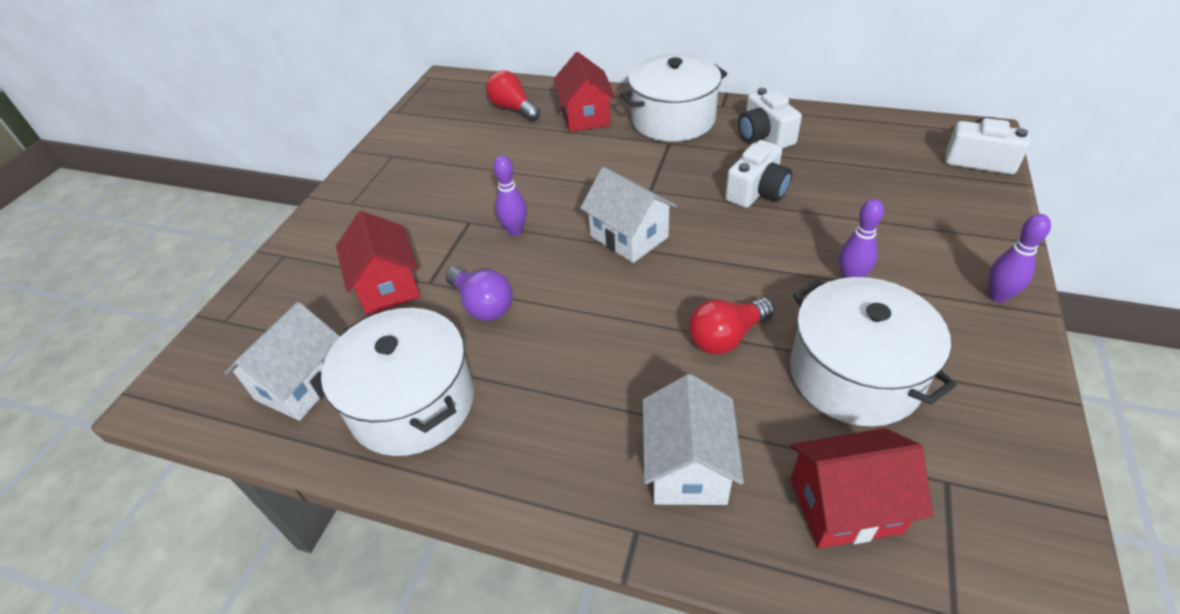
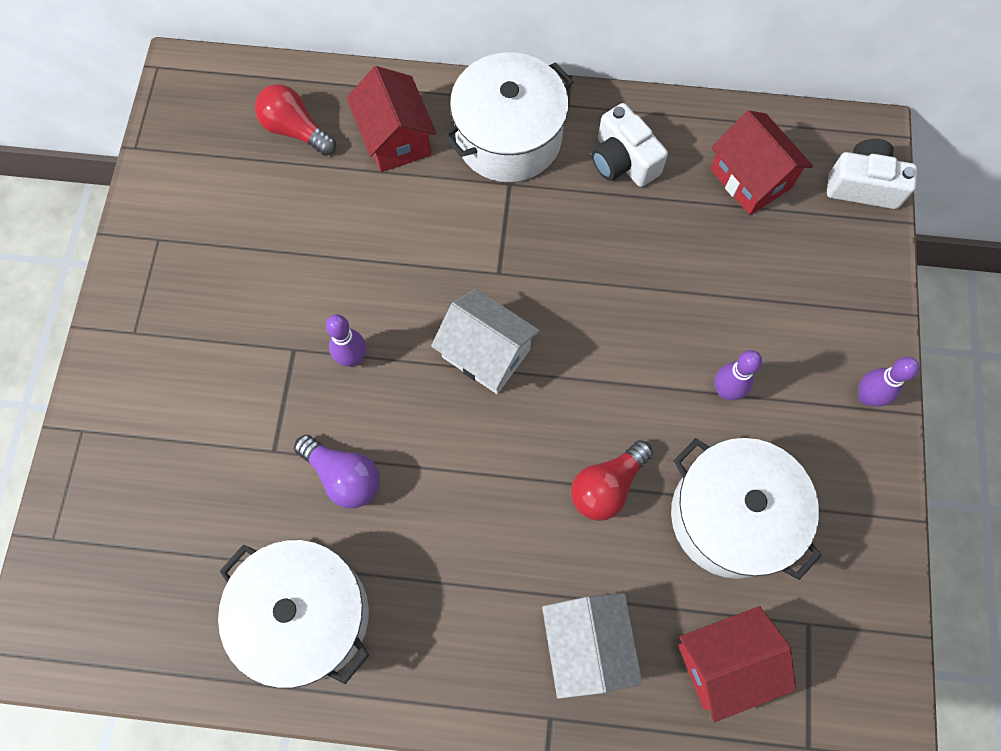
camera: 15 degrees left, 25 degrees up
(302, 383) = (179, 609): white house -> none
(388, 286) = (227, 462): red house -> red house (750, 178)
(757, 191) = (621, 263): white camera -> none

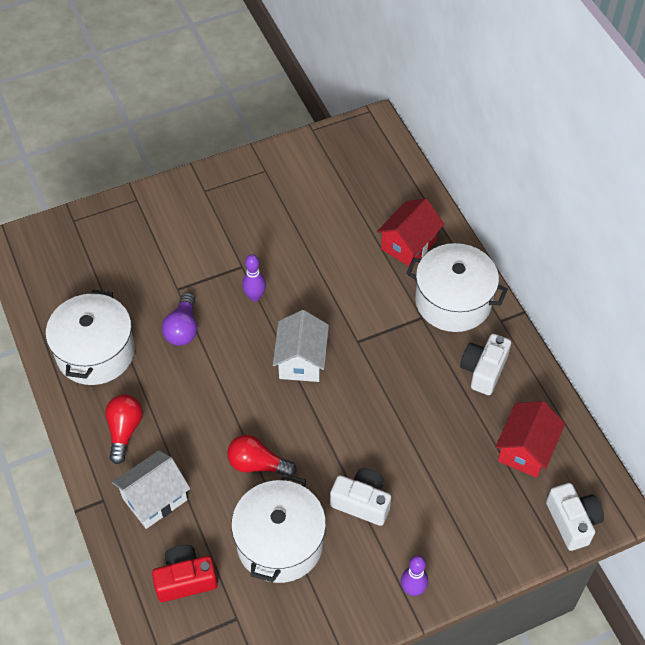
camera: 60 degrees right, 15 degrees down
(296, 130) = (378, 194): red light bulb -> red light bulb (124, 431)
(724, 663) = (185, 579): red house -> red camera
(725, 391) = (362, 502): purple bowling pin -> white camera

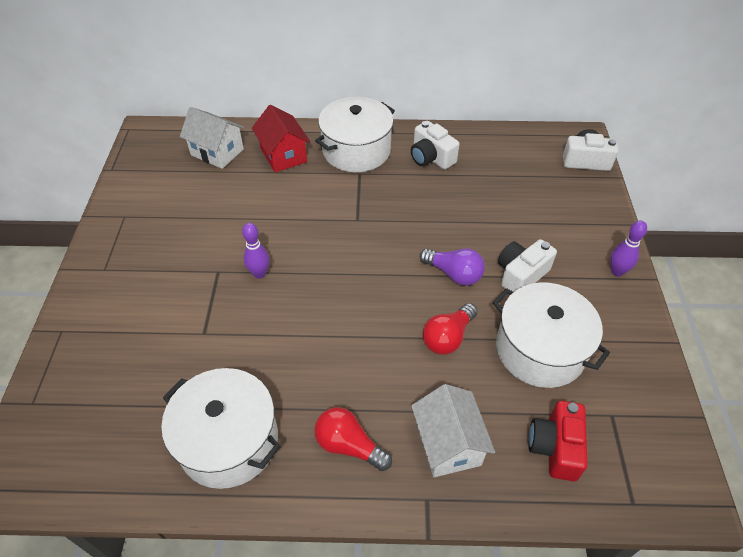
camera: 65 degrees left, 5 degrees down
(183, 328) = (255, 345): purple light bulb -> purple light bulb (453, 274)
(301, 360) = (353, 264): white house -> white house (217, 152)
(525, 449) = (513, 161): red house -> none

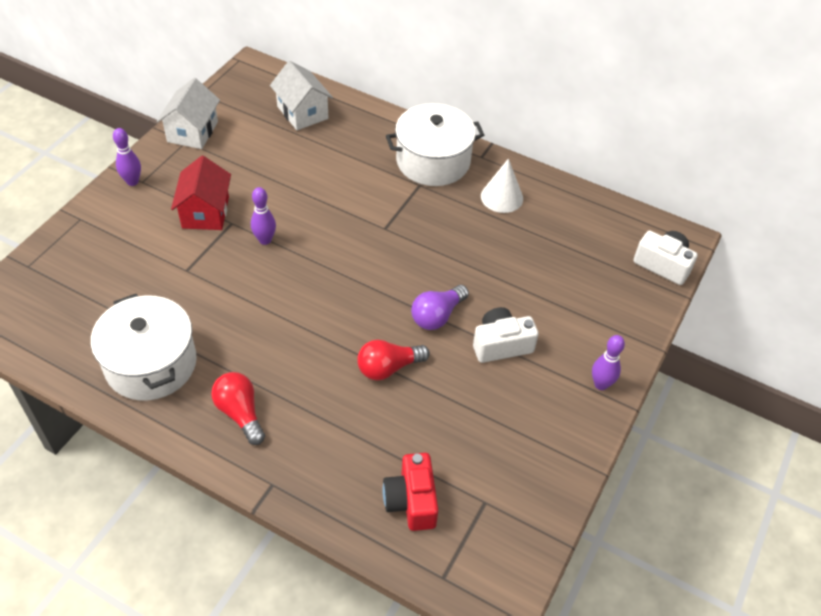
camera: 25 degrees right, 0 degrees up
(94, 273) = (132, 181): none -> purple bowling pin
(283, 155) = (360, 139): red house -> red house (205, 212)
(431, 157) = (502, 197): white camera -> white cone
(448, 444) = (321, 452): white house -> white house (192, 132)
(453, 274) = (437, 316): purple light bulb -> purple light bulb turned 75 degrees clockwise
(540, 349) = (464, 417): white pot -> none
(555, 447) = (411, 501): red camera -> red camera turned 45 degrees counterclockwise

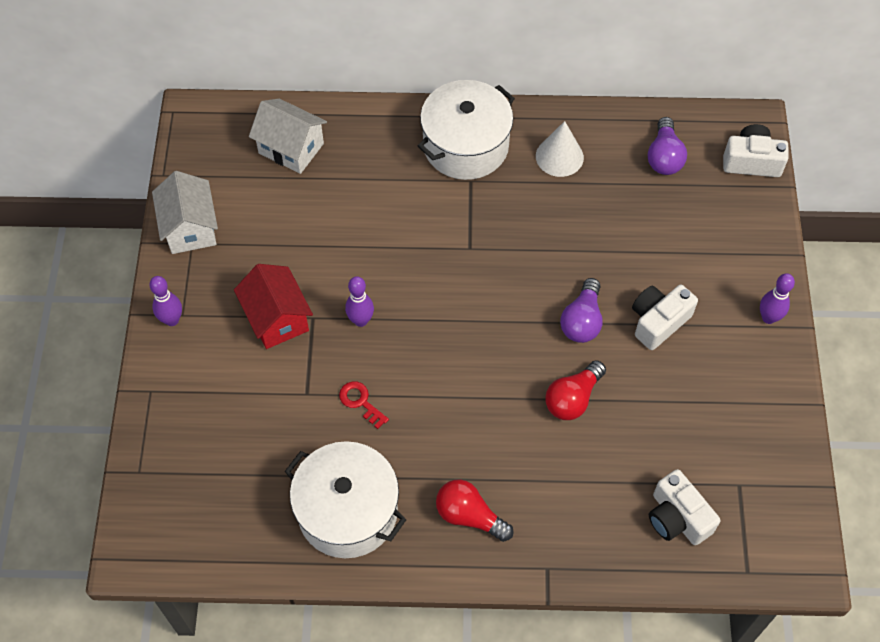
camera: 25 degrees left, 10 degrees up
(221, 294) = (360, 402): none -> red key
(411, 501) = (677, 517): red camera -> white camera
(588, 231) = (664, 157): none -> purple light bulb

